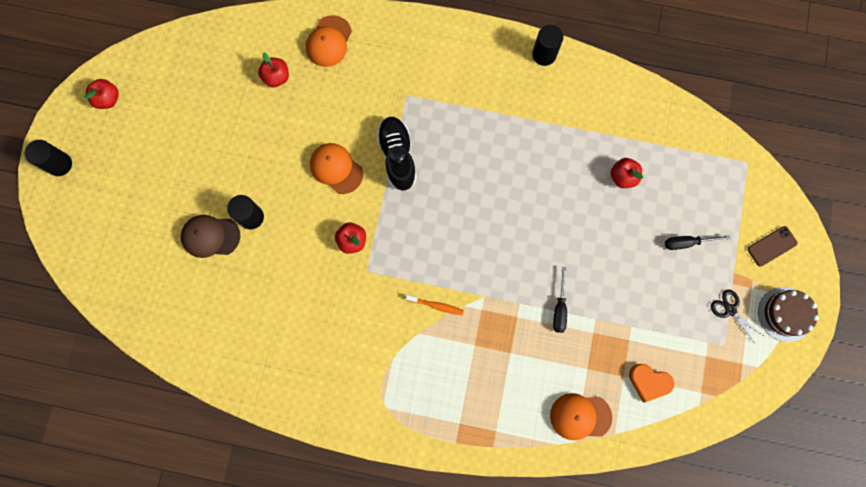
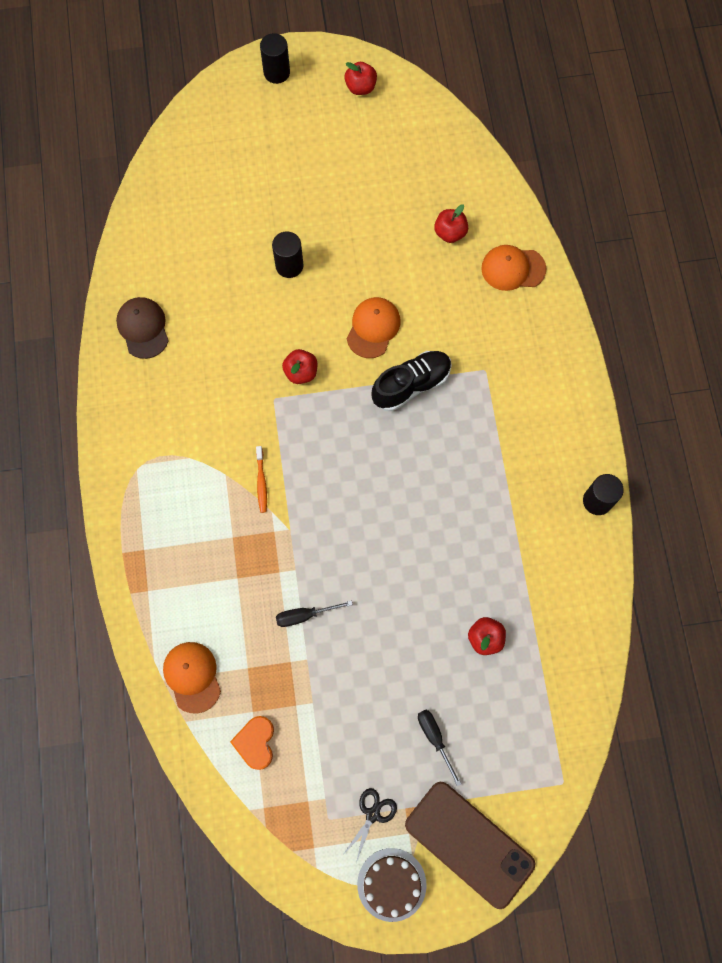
camera: 70 degrees right, 5 degrees down
(210, 236) = (255, 235): brown cap -> brown cap (143, 328)
(771, 246) = (469, 844): brown phone -> brown phone, size x2.11

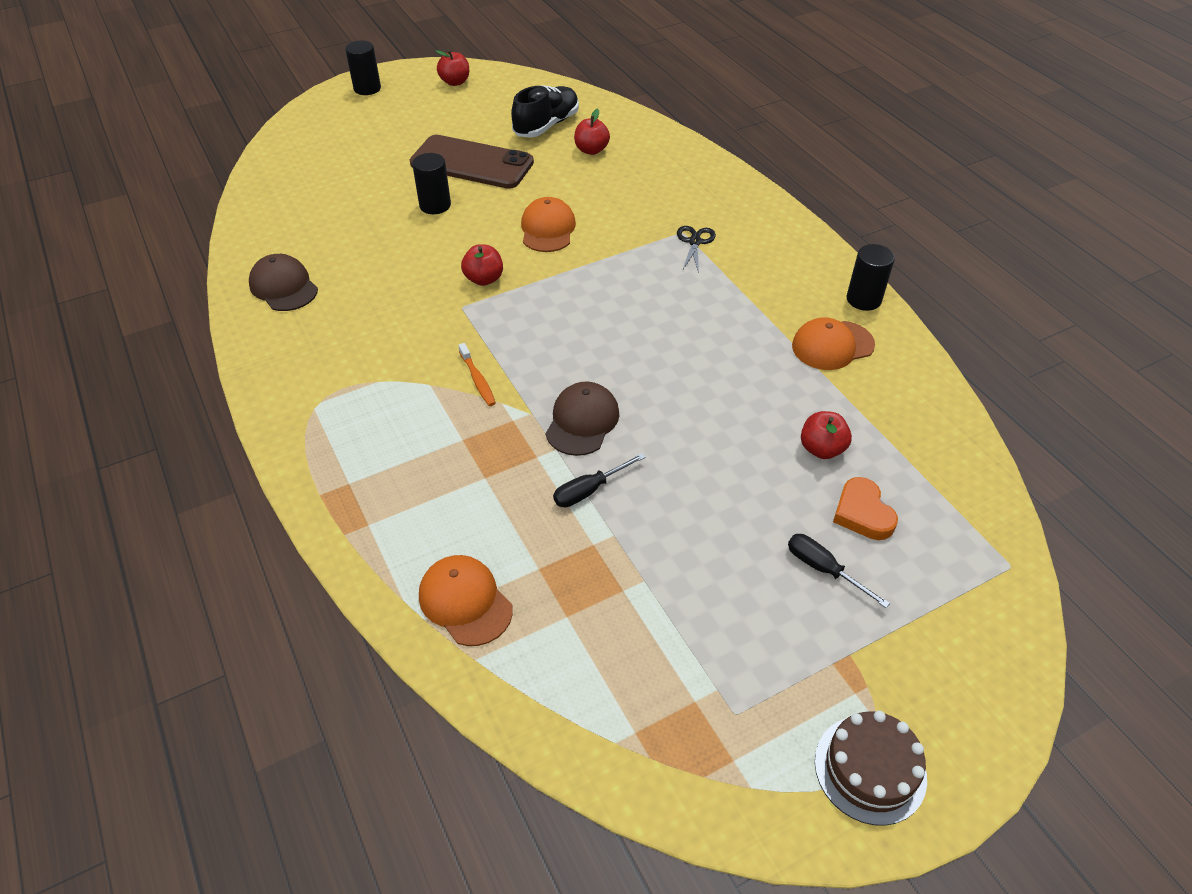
camera: 20 degrees left, 25 degrees down
(255, 742) = (587, 652): orange heart -> orange heart (862, 513)
(323, 550) = (582, 421): none -> brown cap
(372, 814) = (793, 686): black scissors -> black scissors (694, 242)
(411, 385) = (611, 260): black shoe -> black shoe (546, 125)
(469, 844) = (942, 677): brown phone -> brown phone (472, 163)
(513, 269) = (667, 160): orange cap -> orange cap (832, 345)

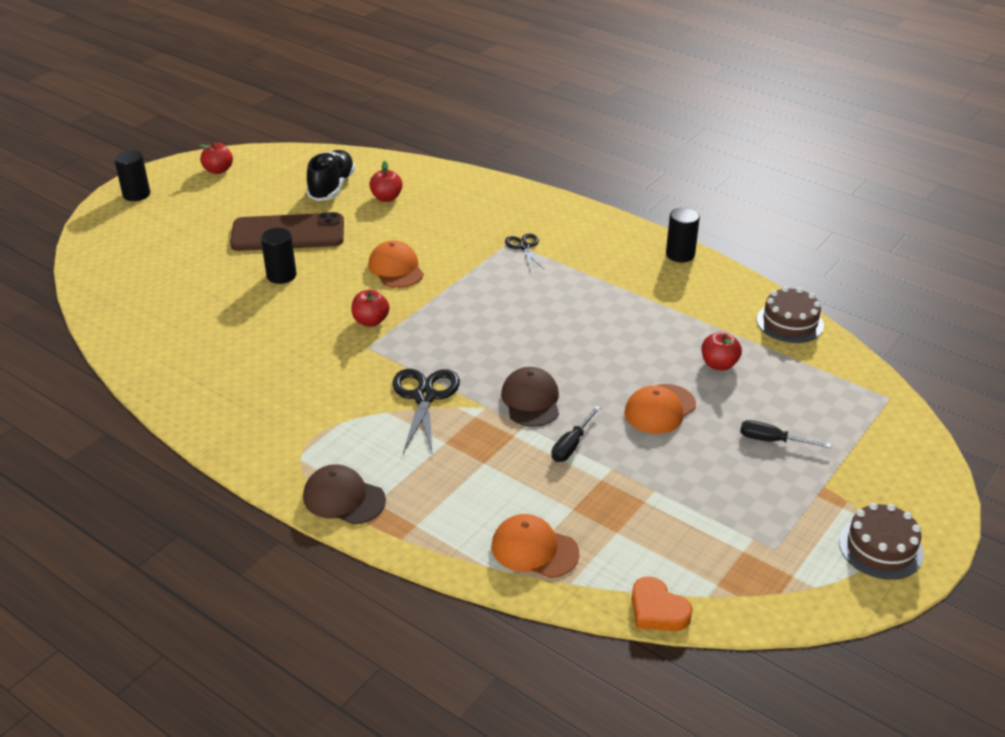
camera: 25 degrees left, 10 degrees down
(283, 287) = (193, 376): brown cap -> brown cap (344, 498)
(478, 380) = (424, 396): orange toothbrush -> black scissors
(832, 345) = (679, 293): orange cap -> orange cap (660, 409)
(862, 513) = (774, 397): orange heart -> orange heart (657, 610)
(943, 423) = (790, 322): none -> brown cake

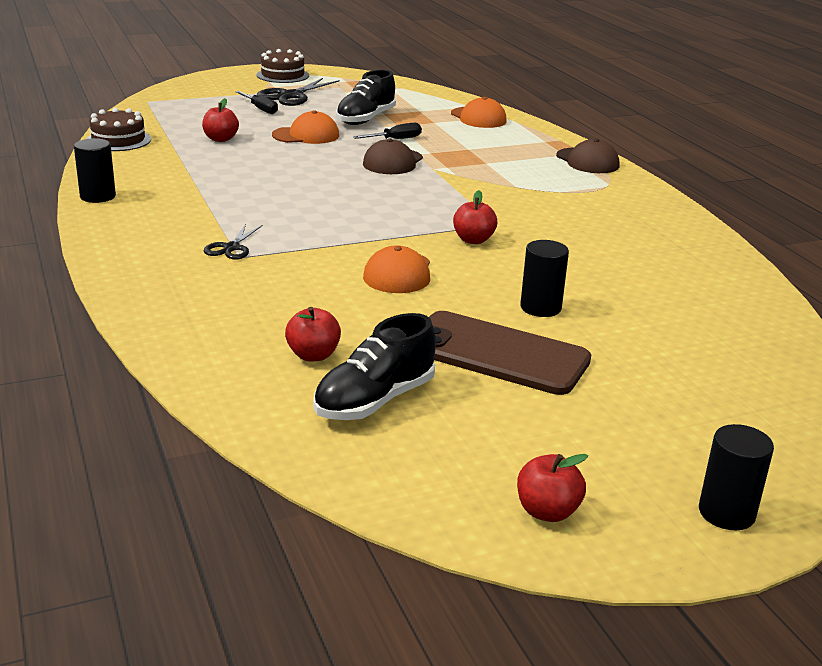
camera: 150 degrees left, 10 degrees down
(424, 396) = (476, 185): black scissors -> black scissors (291, 96)
(647, 475) = (365, 119): none -> black shoe
(657, 610) = (435, 91): orange heart -> none

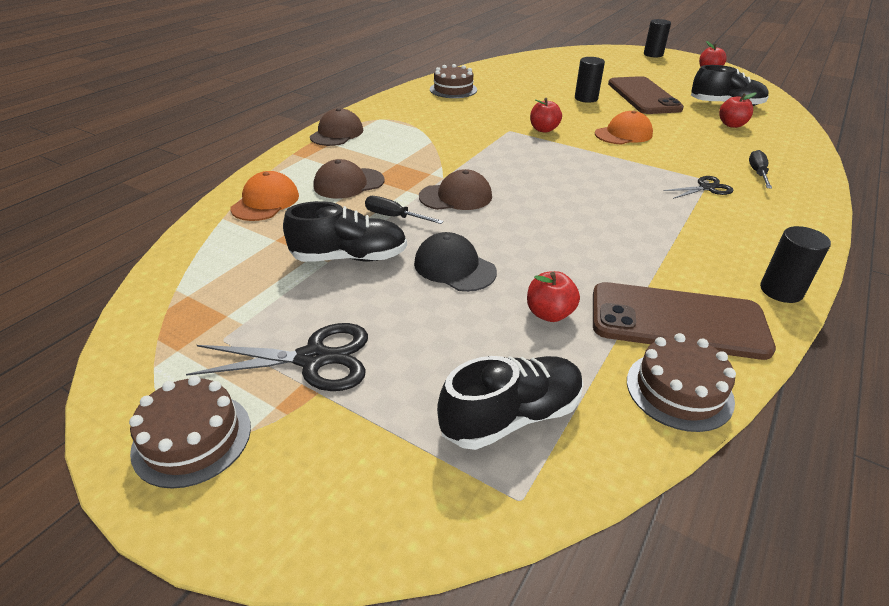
camera: 125 degrees left, 10 degrees up
(148, 160) = (677, 321): none -> brown phone
(181, 112) = (511, 417): none -> black shoe
(260, 109) = (406, 351): black screwdriver -> black screwdriver (757, 173)
(306, 135) = (454, 267): orange cap -> black cap
(471, 141) = (348, 183): none -> brown cap
(672, 244) = (453, 89): none -> brown cake

